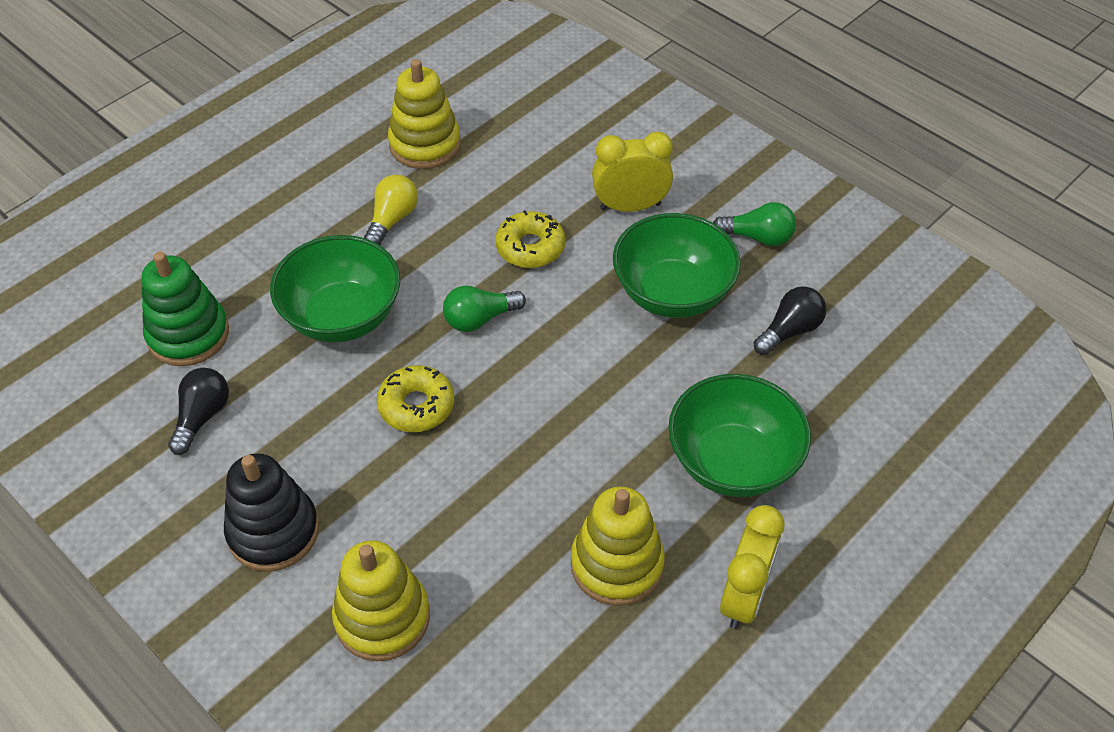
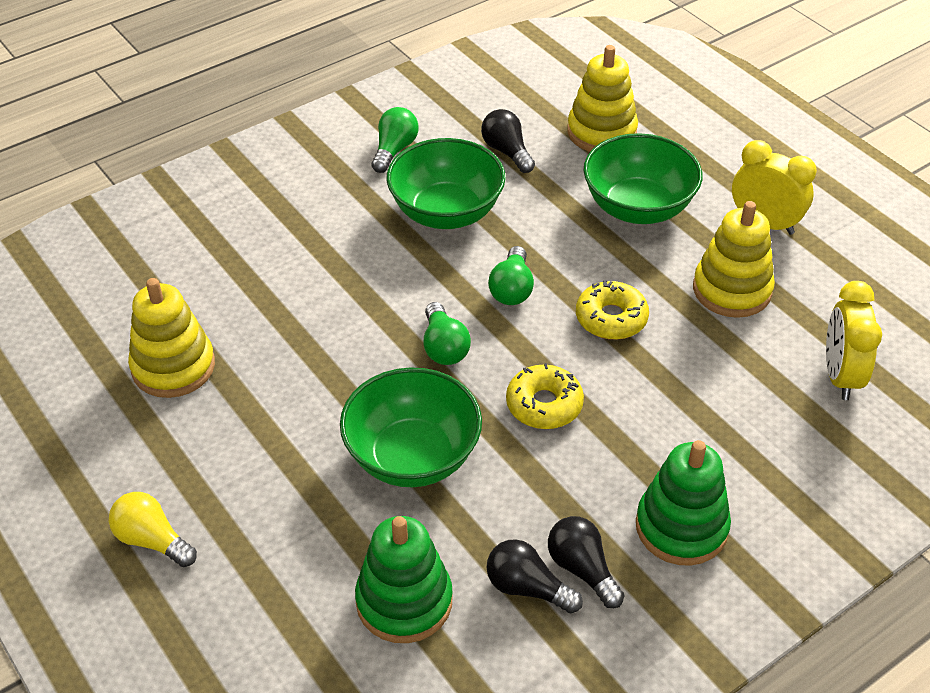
camera: 80 degrees left, 5 degrees down
(223, 455) = (582, 569): none -> black light bulb
(273, 532) = (681, 527): black stacking toy -> green stacking toy
(382, 617) = (779, 448): yellow stacking toy -> yellow stacking toy (601, 132)
(392, 219) = (282, 404): yellow light bulb -> yellow light bulb (152, 540)
(530, 247) = (359, 299): yellow donut -> yellow donut (611, 318)
(571, 361) = (512, 289): none -> green light bulb
(630, 206) = (327, 223): yellow clock -> yellow clock (840, 376)

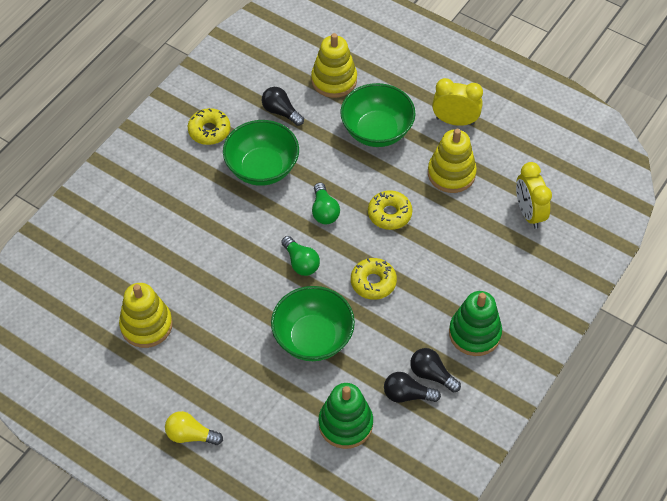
camera: 20 degrees left, 10 degrees up
(394, 150) = (209, 131): green light bulb -> yellow donut

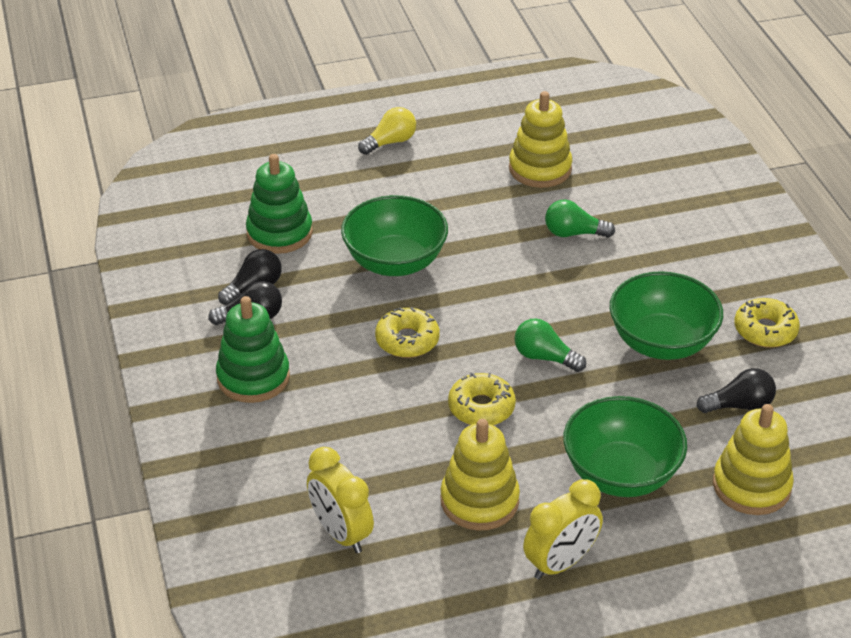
camera: 130 degrees right, 15 degrees down
(301, 262) = (495, 302): green light bulb -> green light bulb (573, 233)
(529, 213) = (341, 533): yellow clock -> yellow clock turned 150 degrees counterclockwise

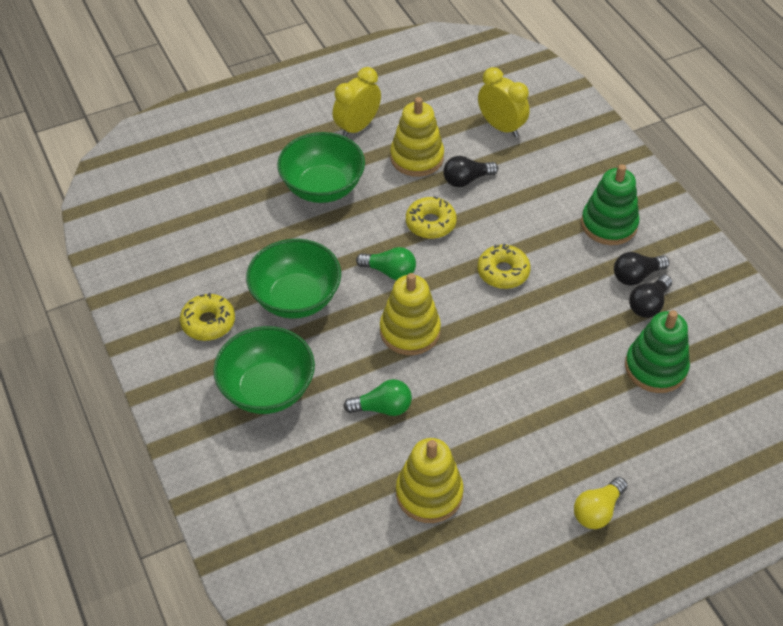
camera: 170 degrees right, 10 degrees up
(395, 262) = (539, 349): green bowl -> green bowl (267, 389)
(739, 405) = (235, 251): black light bulb -> black light bulb (466, 180)
(751, 486) = (231, 191): yellow stacking toy -> yellow stacking toy (410, 331)

